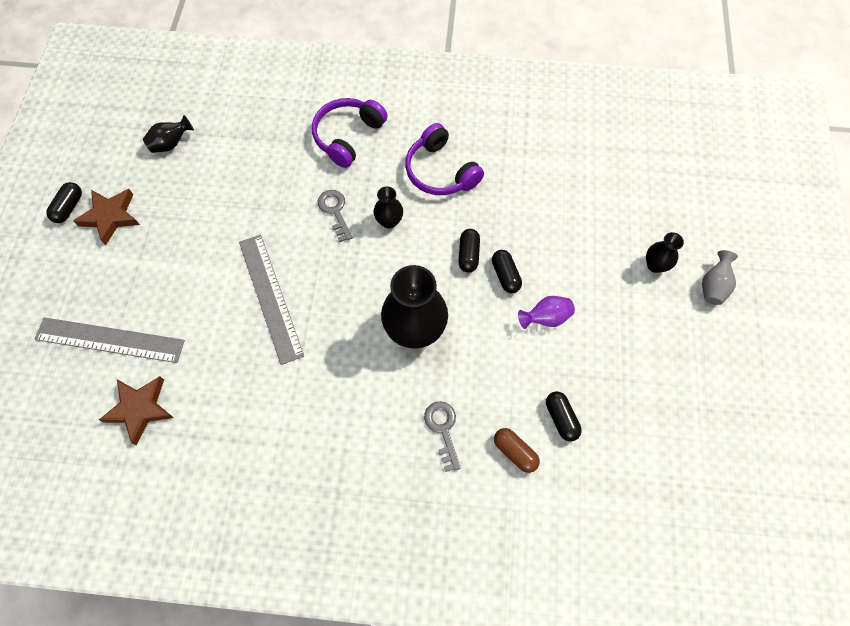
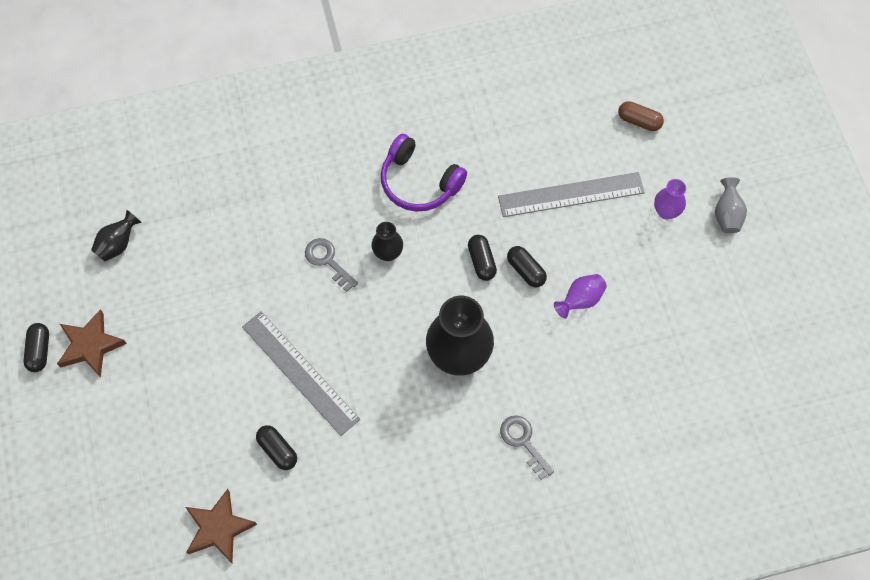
camera: 20 degrees left, 0 degrees up
(110, 340) = (154, 472): grey ruler -> grey ruler (571, 195)
(348, 136) = (306, 174): purple headphones -> none
(515, 452) = (598, 438): brown capsule -> brown capsule (639, 121)
(561, 418) = (629, 392): black capsule -> black capsule (277, 450)
(655, 265) = (666, 211): black vase -> purple vase

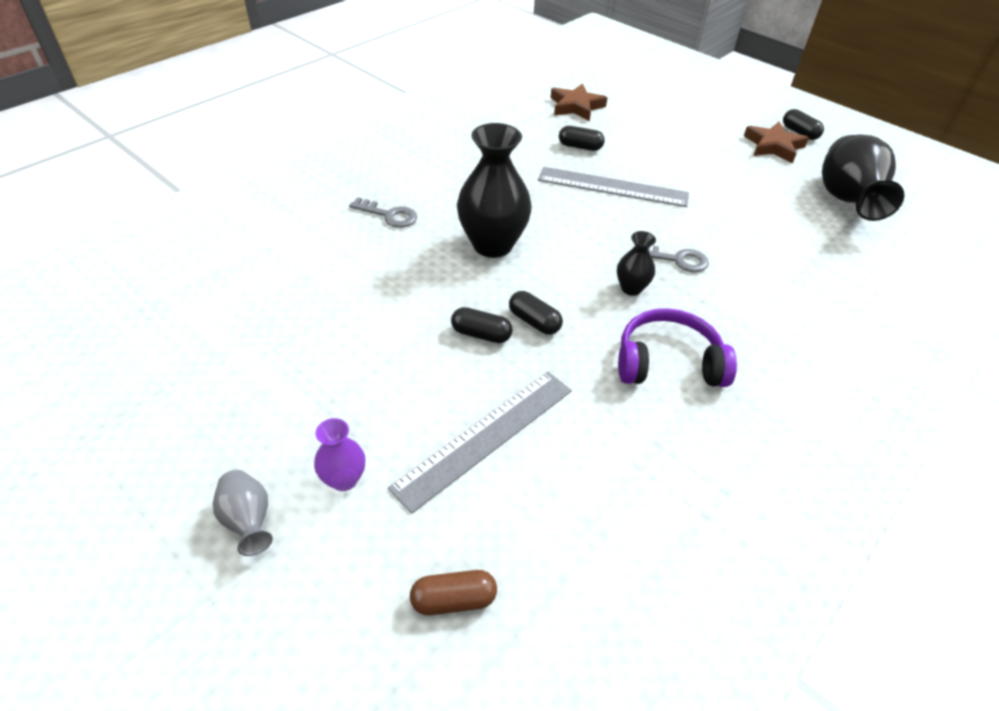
camera: 145 degrees right, 20 degrees down
(118, 244) = (846, 201): black vase -> black vase, size x2.02
(580, 300) = (402, 334): purple vase -> none

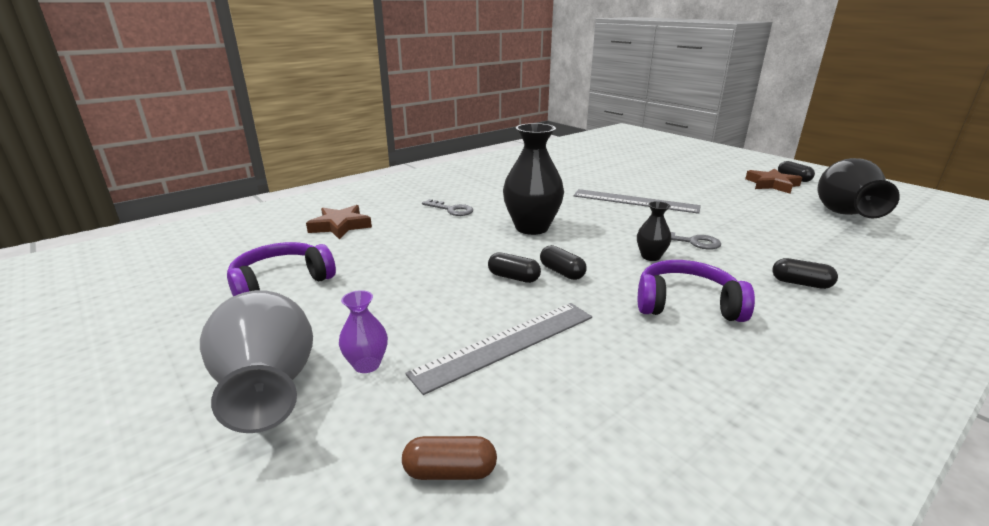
camera: 10 degrees right, 20 degrees down
(210, 363) = (281, 283): none -> purple headphones
(248, 520) = (269, 388): grey vase -> grey vase, size x2.02
(576, 106) = (607, 162): brown star -> brown star (340, 226)
(580, 147) = (609, 181): black capsule -> black capsule (801, 283)

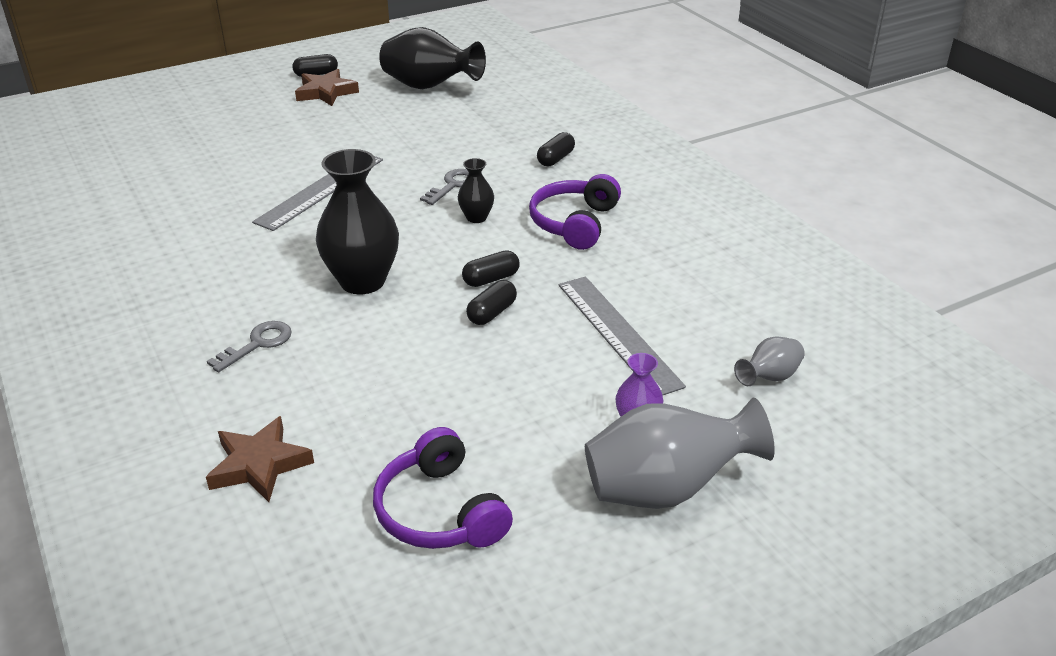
camera: 80 degrees left, 10 degrees up
(450, 471) = (769, 377): brown capsule -> grey vase

